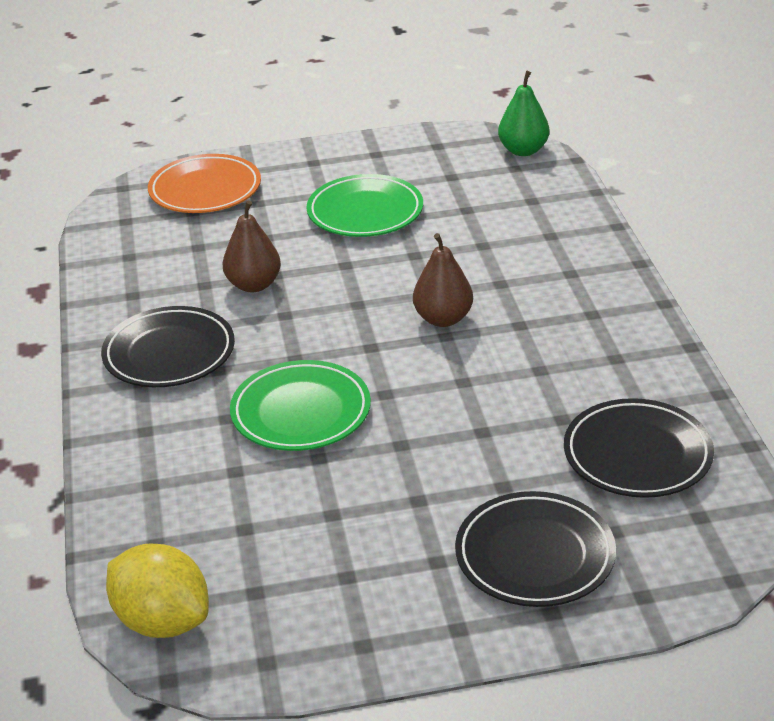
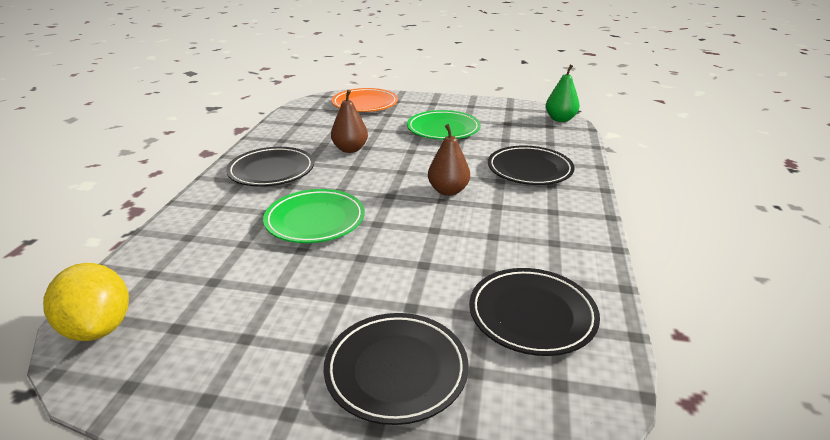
camera: 20 degrees right, 5 degrees down
(529, 255) = (529, 170): none -> black plate

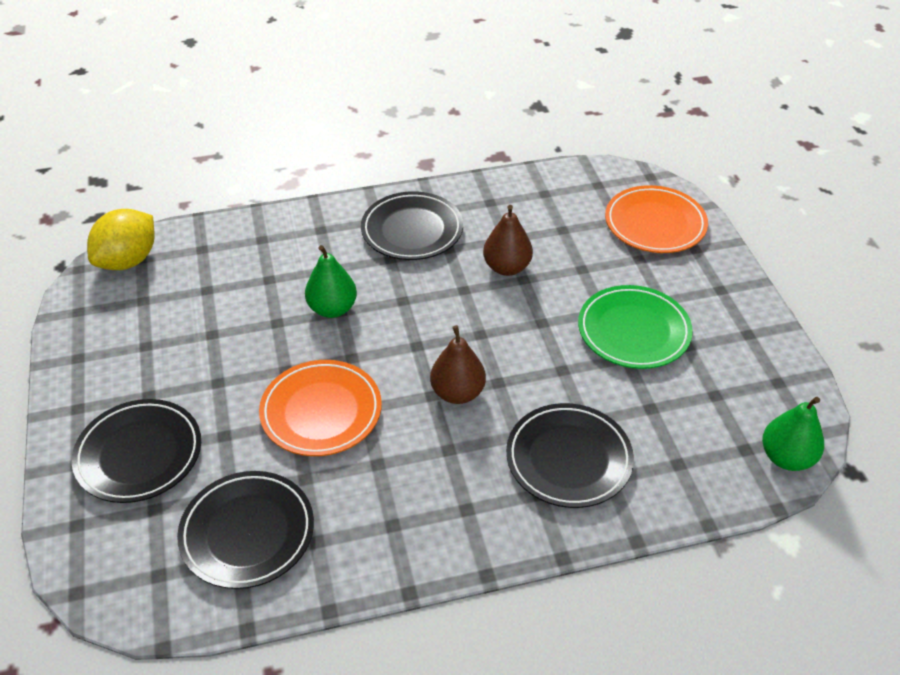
camera: 65 degrees right, 15 degrees up
(315, 220) = (332, 309): green plate -> green pear
(423, 249) = (321, 412): none -> orange plate

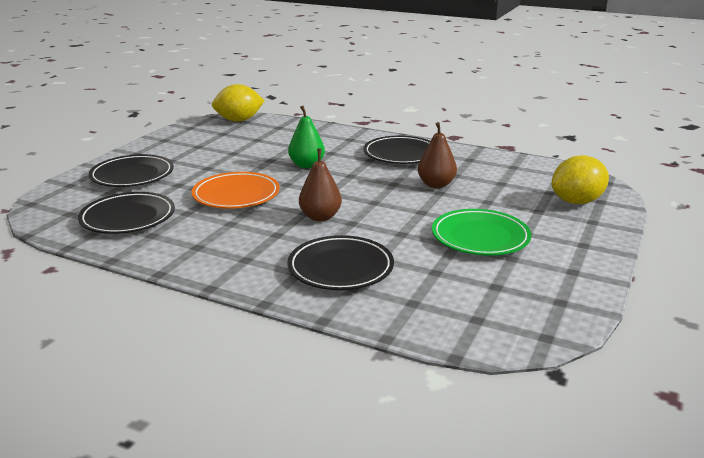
camera: 40 degrees right, 20 degrees down
(655, 224) = (576, 202): orange plate -> yellow lemon
(786, 457) = (504, 338): green pear -> none

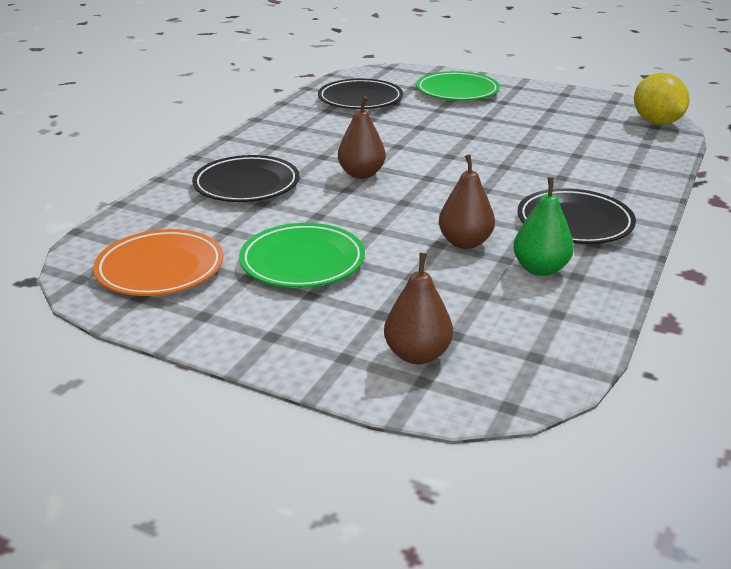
camera: 90 degrees right, 5 degrees up
(132, 175) = (457, 91): black plate -> green plate
(236, 195) = (415, 135): orange plate -> orange plate (160, 269)
(307, 165) = (511, 164): green pear -> green pear (540, 269)
(576, 202) = (417, 355): yellow lemon -> brown pear

